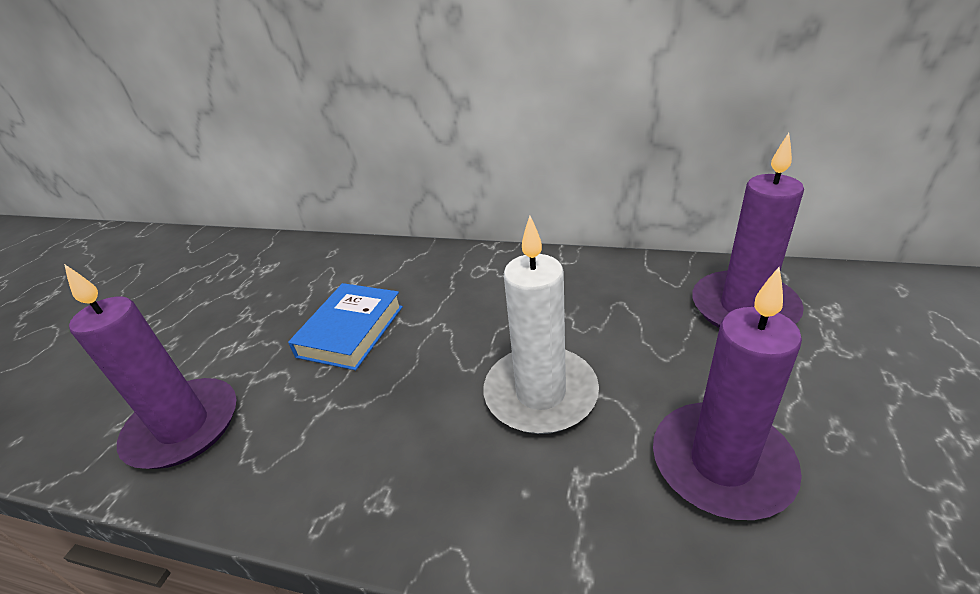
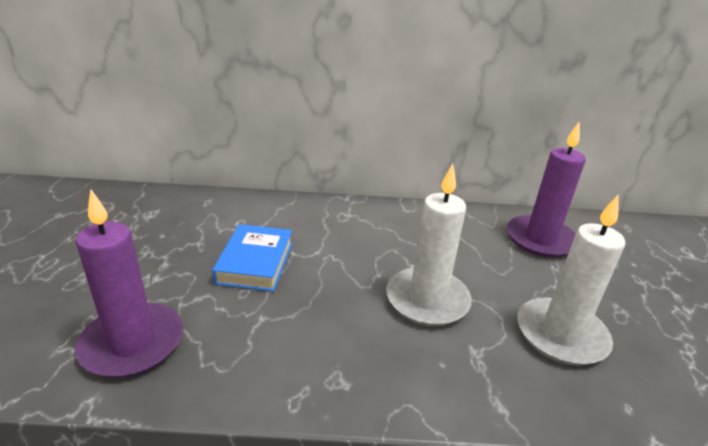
camera: 20 degrees left, 5 degrees down
(721, 463) = (561, 334): purple candle -> white candle

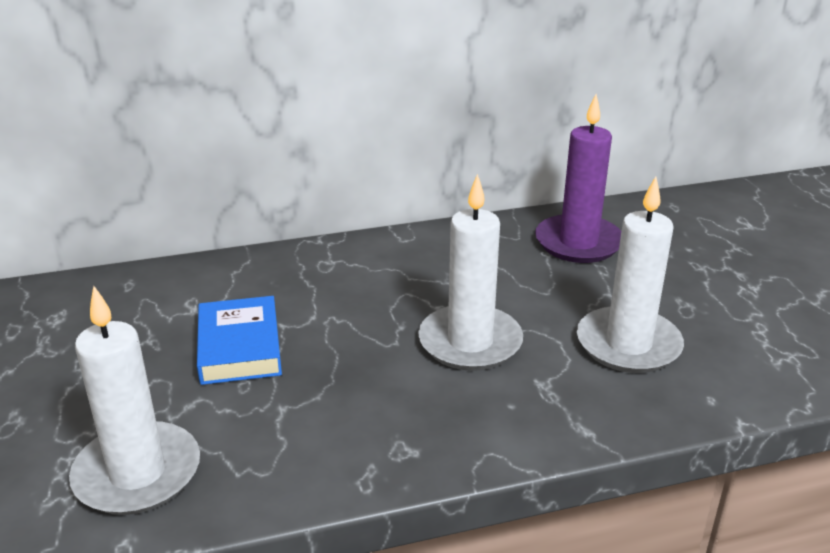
camera: 15 degrees left, 0 degrees up
(132, 343) = (137, 473): purple candle -> white candle

